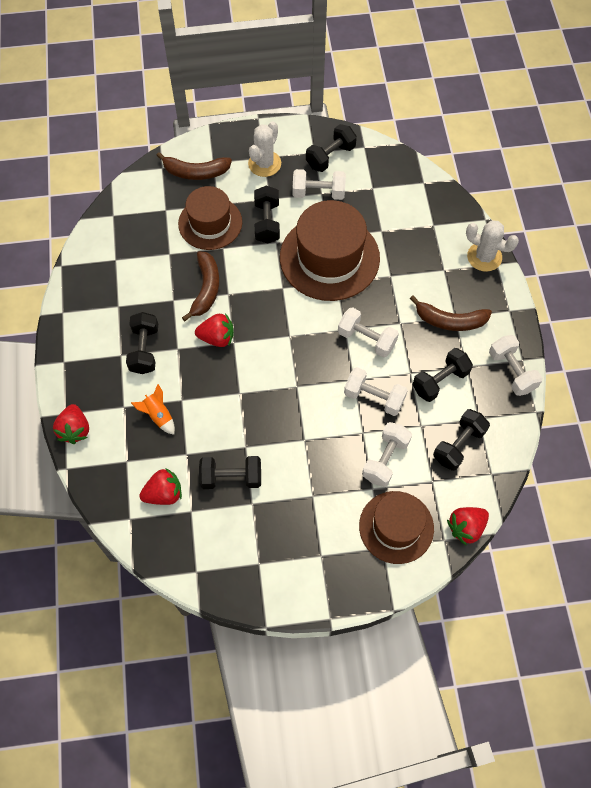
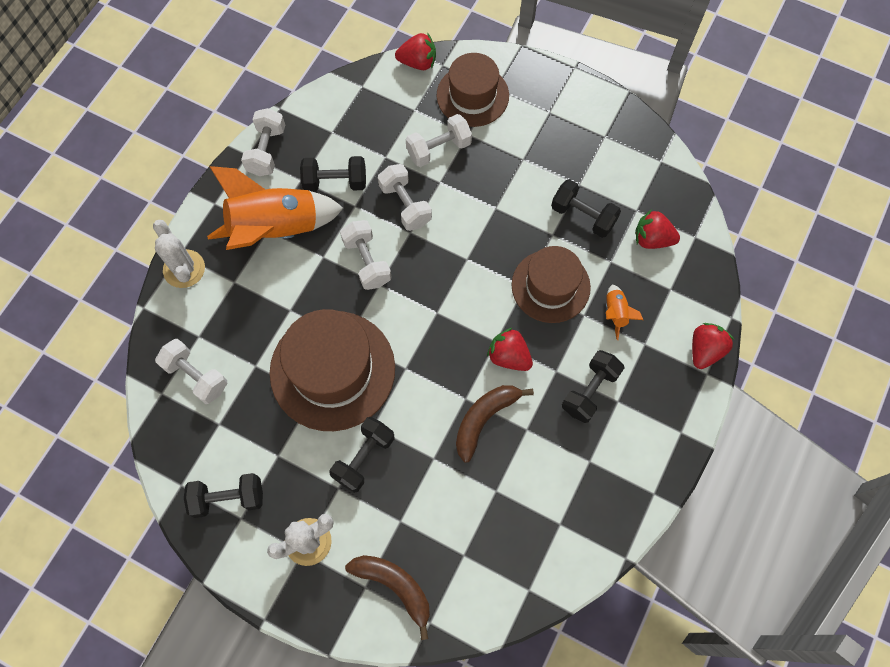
camera: 145 degrees left, 5 degrees up
(210, 223) = (425, 500): brown hat -> brown hat (550, 286)
(318, 193) = (280, 458): white dumbbell -> white dumbbell (196, 376)
(450, 321) = (276, 229): brown banana -> orange rocket
(458, 445) = (368, 122): black dumbbell -> none

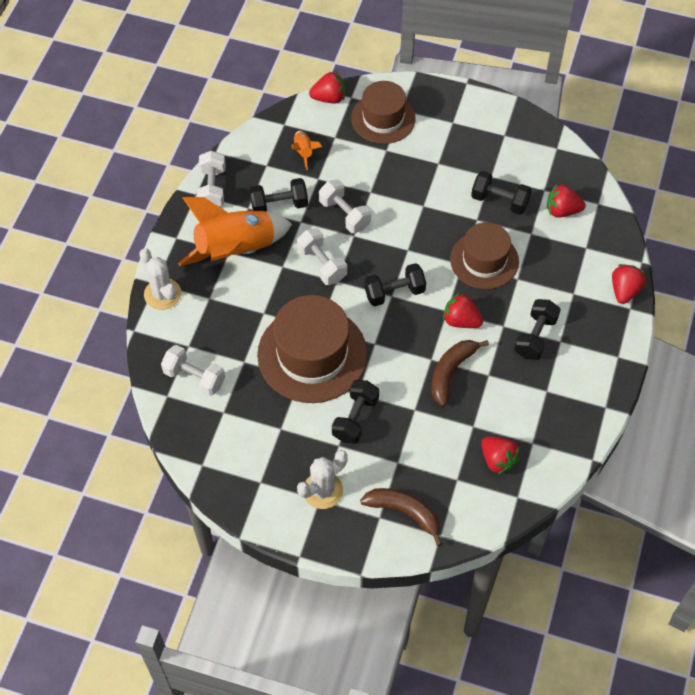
camera: 10 degrees left, 10 degrees down
(228, 498) = (246, 468): black dumbbell -> black dumbbell (394, 292)
(439, 149) = (363, 165): white dumbbell -> none
(515, 539) = (498, 460): none -> red strawberry
(615, 313) = (544, 273): orange rocket -> orange rocket (304, 152)

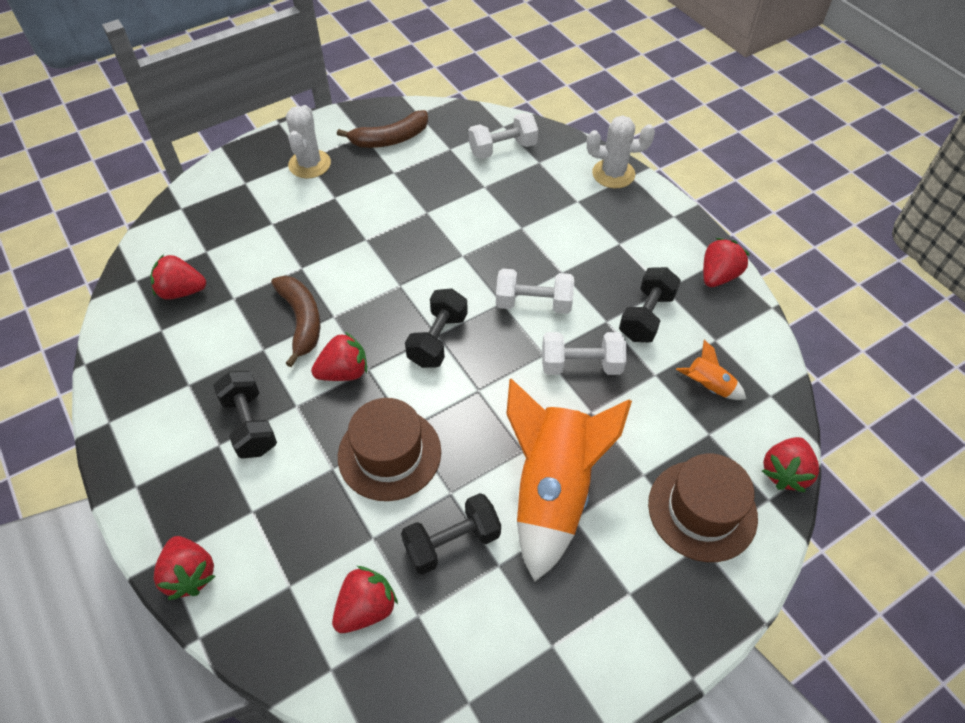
camera: 130 degrees right, 5 degrees down
(212, 188) = (718, 276): white dumbbell -> red strawberry
(236, 250) = (616, 249): orange rocket -> orange rocket (552, 491)
(312, 354) = (439, 233): brown hat -> none
(355, 418) = (344, 222): black dumbbell -> none
(405, 512) = (227, 199): brown banana -> brown banana (390, 139)

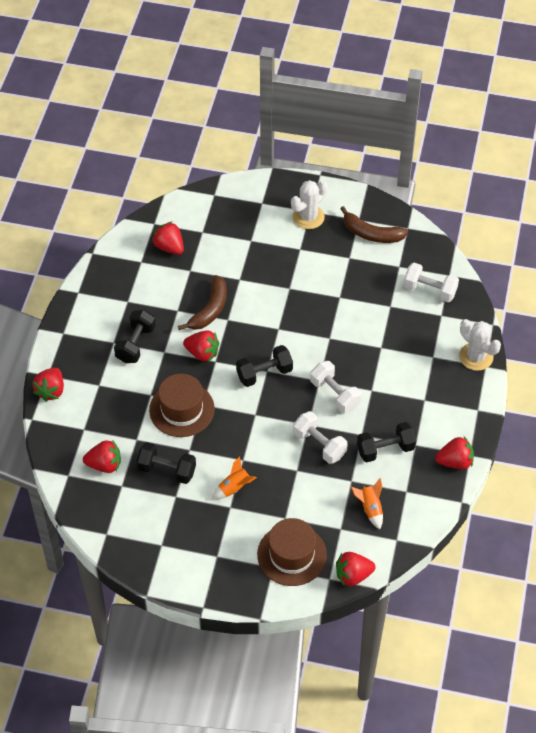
camera: 45 degrees right, 0 degrees up
(552, 491) = (234, 488): orange rocket -> orange rocket, size x0.42

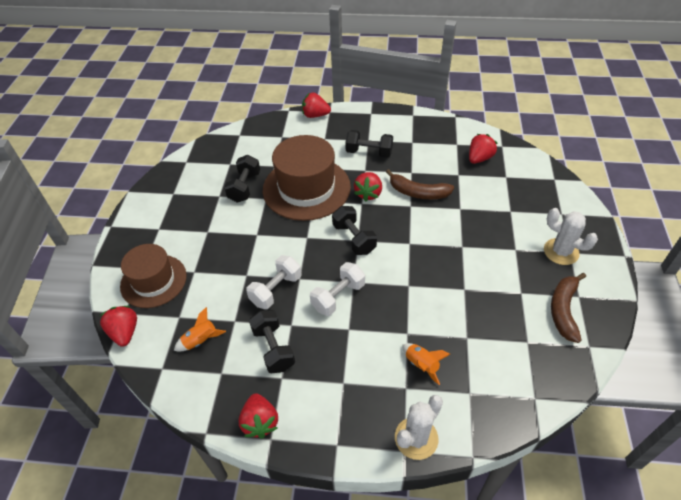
camera: 85 degrees right, 5 degrees down
(104, 465) = (249, 152): red strawberry -> none
(182, 409) = (306, 188): brown hat -> brown hat, size x1.54
(234, 488) = (227, 232): orange rocket -> orange rocket (421, 365)
(429, 290) = (503, 377): white dumbbell -> none

